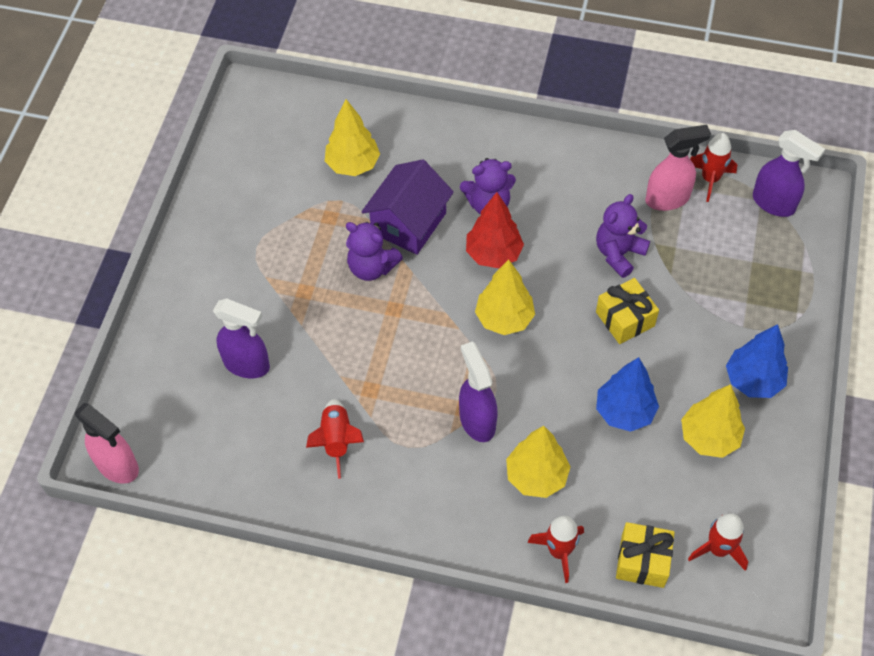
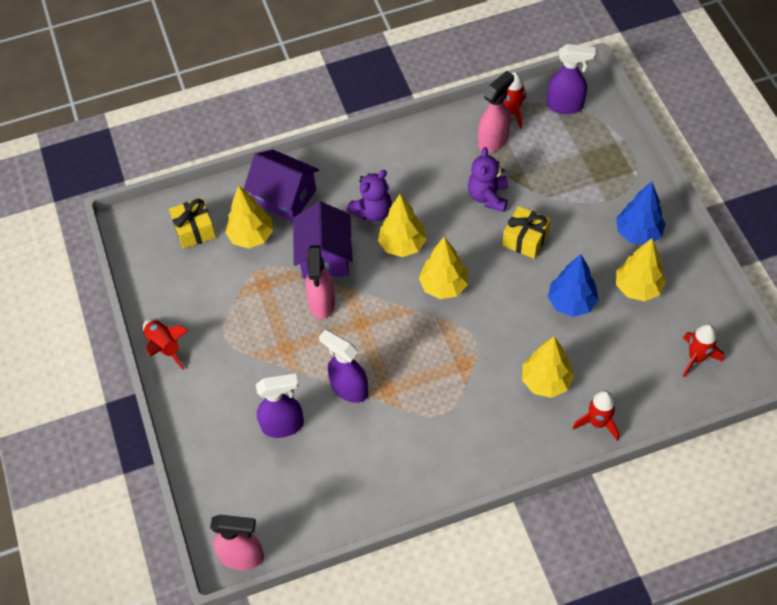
camera: 30 degrees left, 0 degrees up
(337, 440) = (390, 440): red rocket -> red rocket (165, 346)
(371, 267) = (322, 303): purple teddy bear -> pink spray bottle
(413, 143) = (285, 197): none -> purple house
(477, 420) = (477, 367): purple spray bottle -> purple spray bottle (349, 388)
(493, 254) = (402, 245): red tree -> yellow tree
(642, 561) = (655, 395): yellow gift -> yellow gift (195, 230)

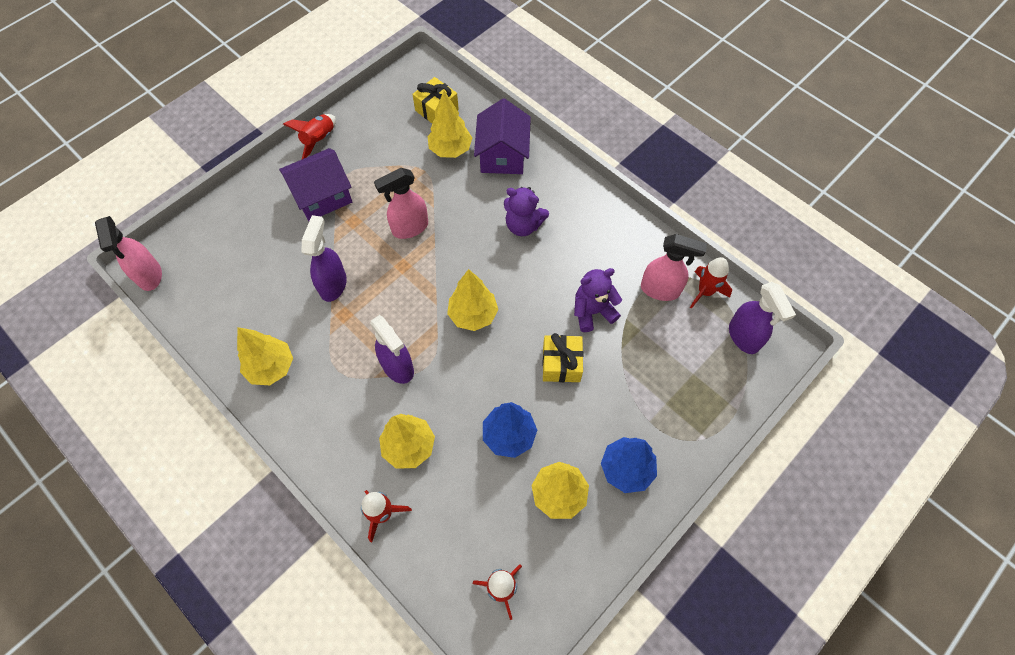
camera: 60 degrees right, 5 degrees up
(283, 425) = (279, 252): purple spray bottle -> purple spray bottle (398, 367)
(325, 256) = (458, 210): purple house -> purple house (322, 196)
(402, 245) = (500, 263): yellow tree -> yellow tree (271, 367)

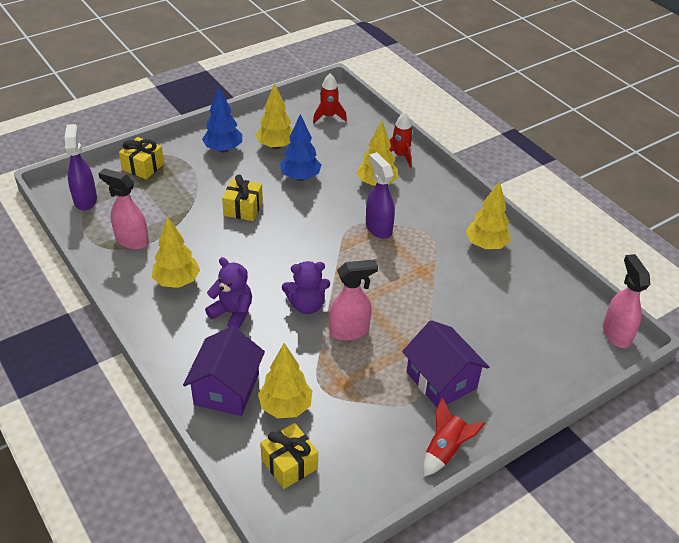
camera: 170 degrees left, 20 degrees down
(322, 196) = (441, 380): purple house -> purple house turned 75 degrees clockwise
(333, 284) = (431, 295): purple spray bottle -> none
(473, 315) = (305, 251): yellow tree -> yellow tree (177, 282)
(592, 311) = (200, 236): purple teddy bear -> purple teddy bear (306, 305)
(705, 291) = (94, 233): red rocket -> none
(711, 409) = (143, 167): none -> yellow gift

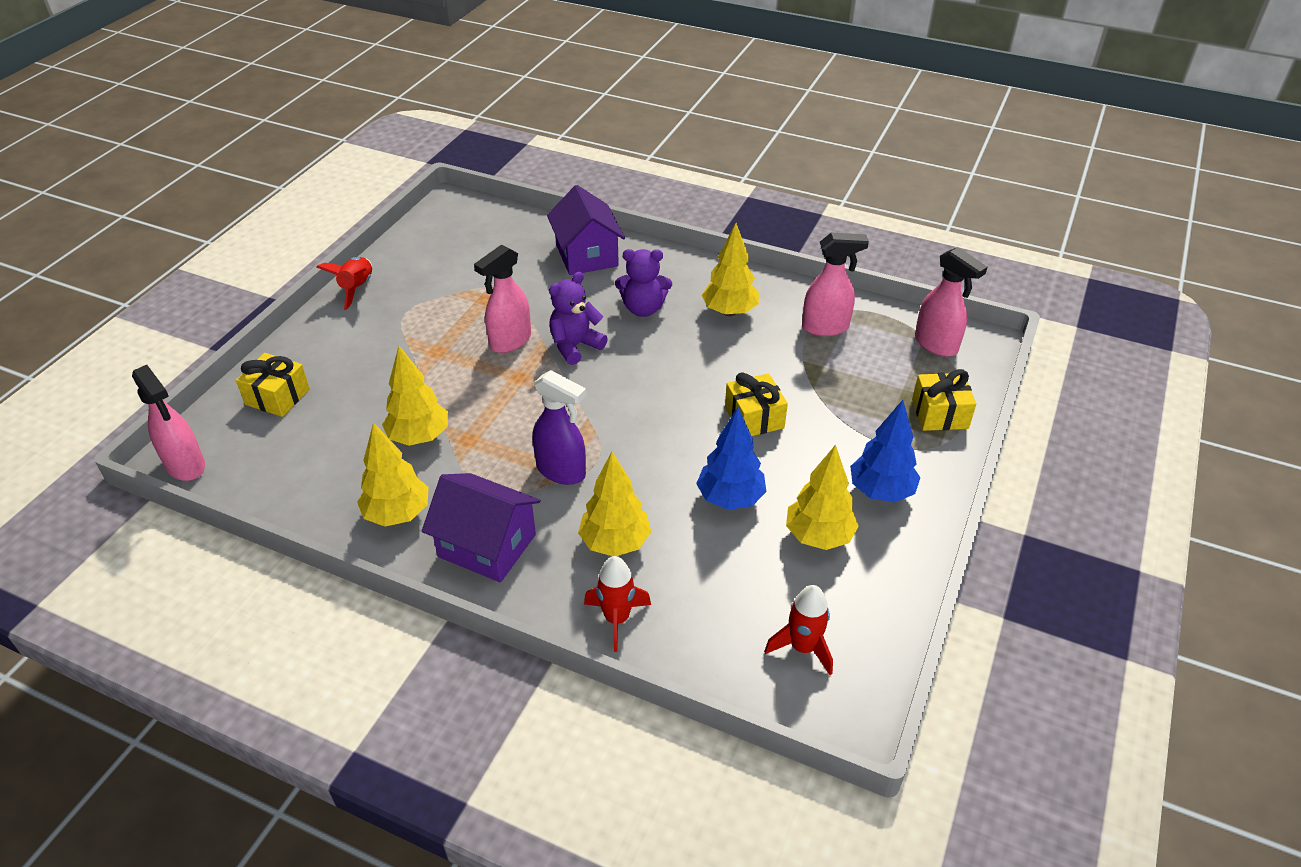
camera: 150 degrees right, 0 degrees up
(85, 200) = (936, 345): purple spray bottle -> pink spray bottle
(285, 407) = (523, 263): yellow tree -> yellow tree (419, 437)
(289, 464) = (489, 234): yellow gift -> yellow gift (277, 397)
(441, 380) = (386, 337): purple house -> purple house (487, 545)

